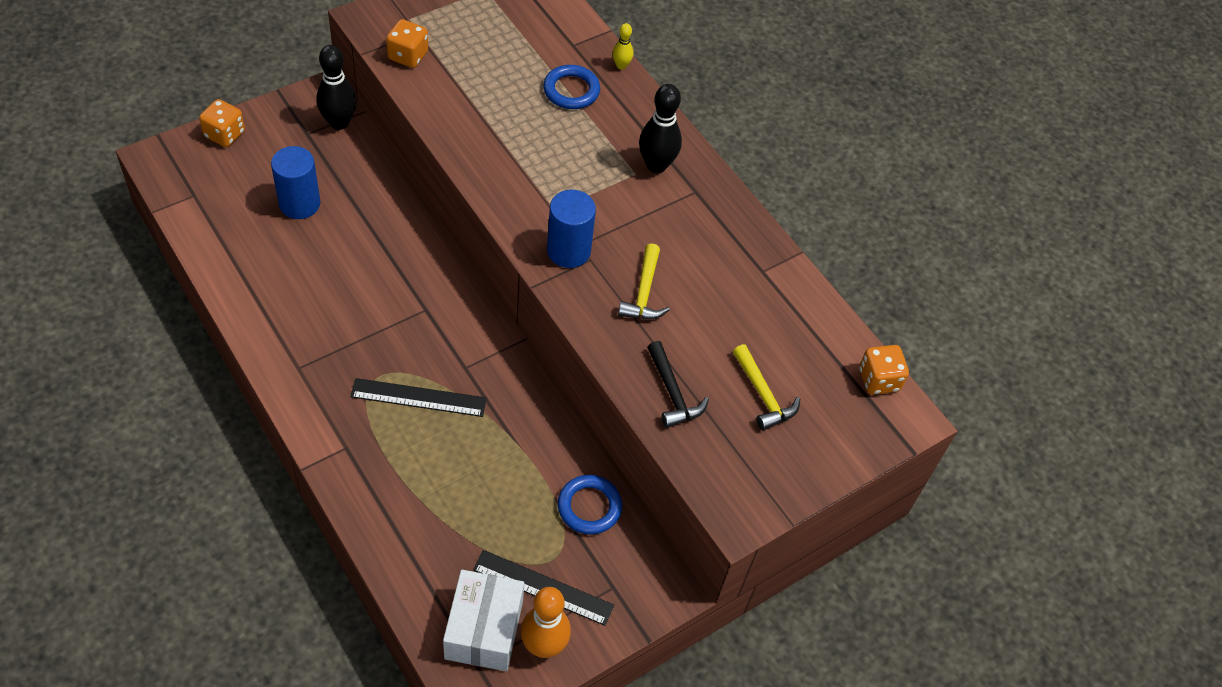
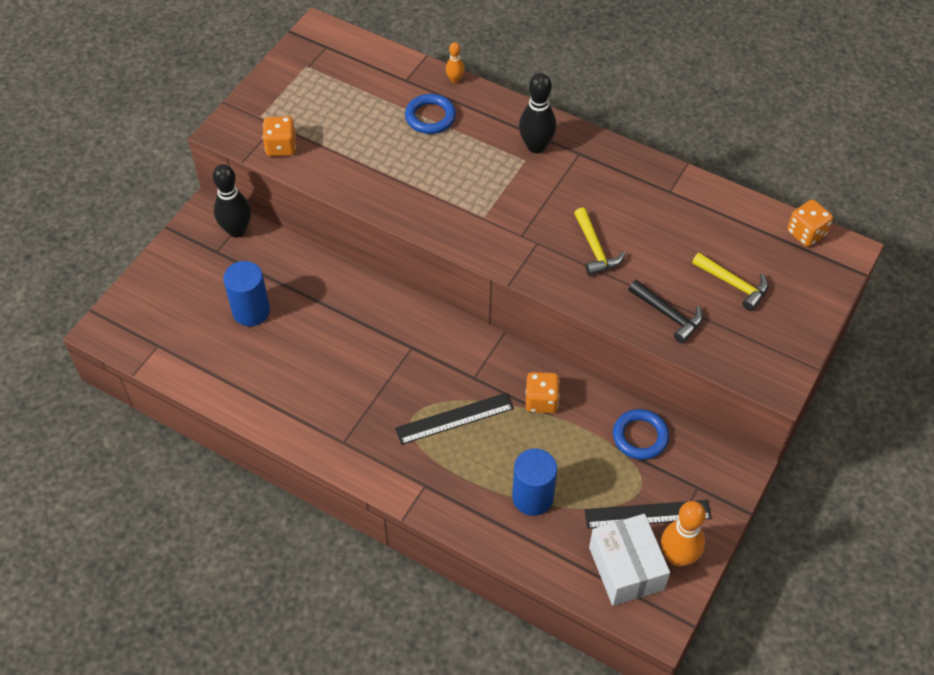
camera: 20 degrees left, 0 degrees up
(224, 134) = (148, 283): orange dice -> orange dice (541, 401)
(568, 251) = (516, 244): blue cylinder -> blue cylinder (532, 497)
(621, 65) = (455, 80): yellow bowling pin -> orange bowling pin

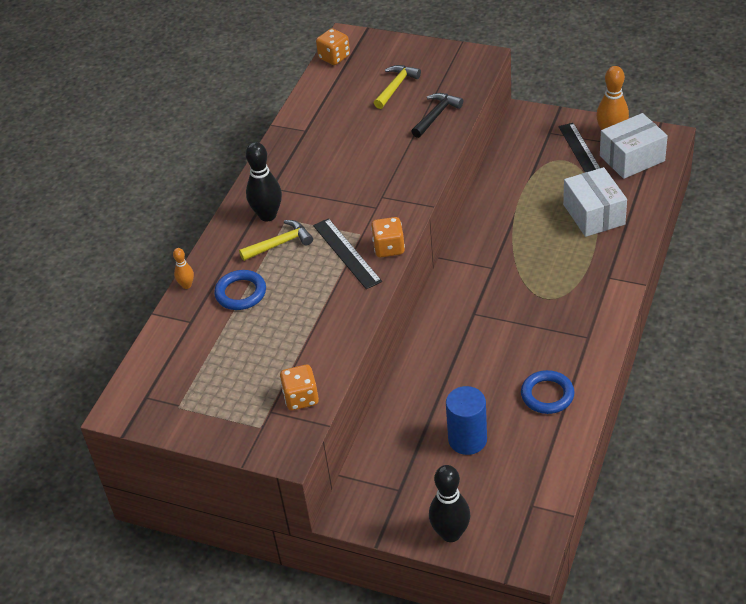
camera: 95 degrees left, 10 degrees down
(236, 230) = (367, 480): black bowling pin -> black bowling pin (450, 533)
(454, 418) = (538, 272): black ruler -> black ruler (346, 253)
(532, 497) = (593, 214): blue cylinder -> white box
(541, 401) = (502, 224): orange dice -> orange dice (389, 248)
(595, 249) = (380, 162): yellow hammer -> yellow hammer (280, 243)
(640, 436) = (516, 166): blue ring -> blue ring (547, 395)

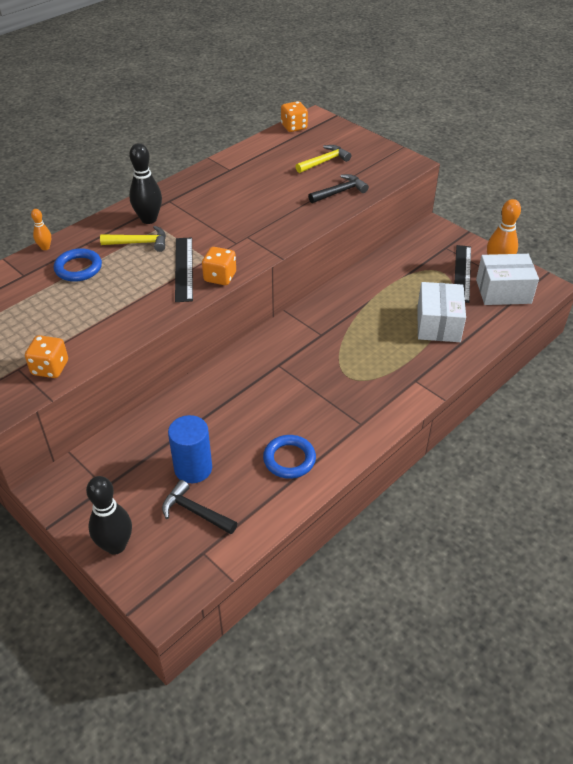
camera: 20 degrees right, 0 degrees up
(498, 475) = (195, 511): none -> black hammer

